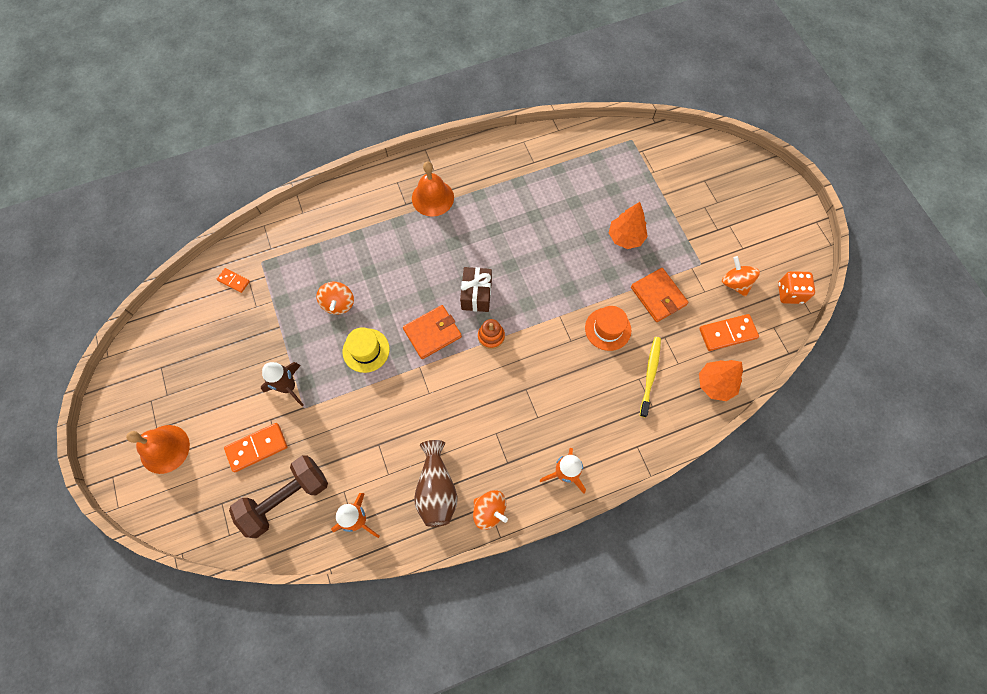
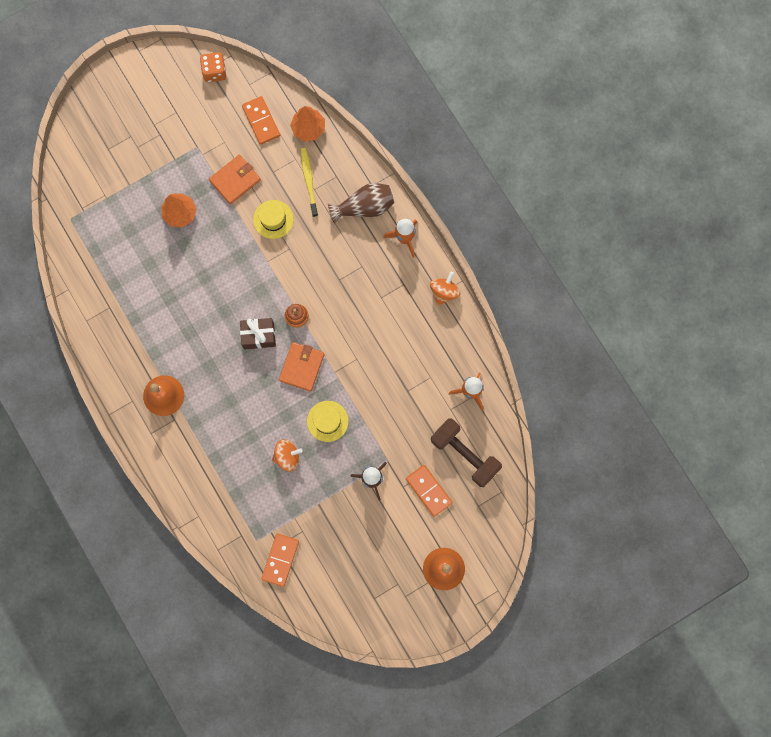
camera: 100 degrees left, 10 degrees up
(233, 281) = (280, 560): orange domino -> orange domino, size x1.72
(432, 333) = (302, 367): orange wallet -> orange wallet turned 60 degrees clockwise
(436, 489) = (435, 336): brown vase -> brown vase (364, 207)
(608, 329) = (273, 219): orange hat -> yellow hat
(650, 374) = (309, 181): yellow toothbrush -> yellow toothbrush turned 75 degrees clockwise
(735, 283) = (212, 117): orange spinning top -> none

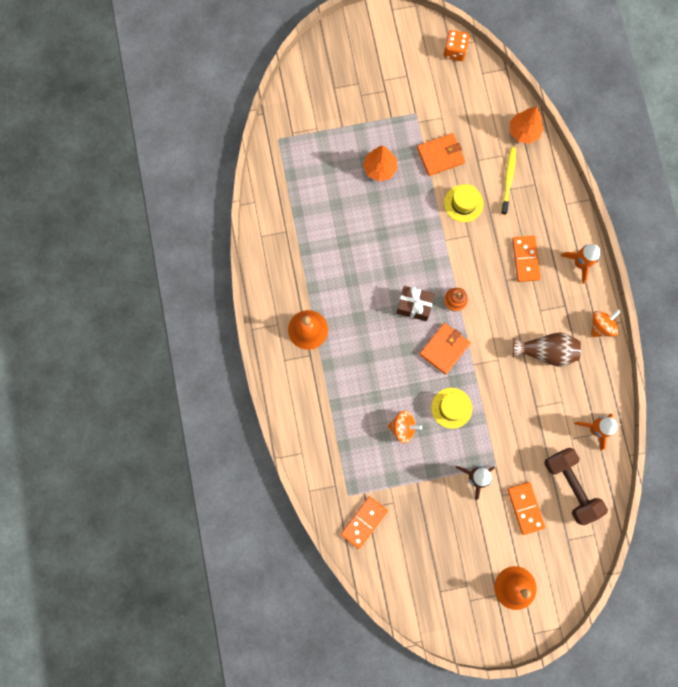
camera: 20 degrees right, 0 degrees up
(261, 121) = (482, 110): orange domino -> orange domino (525, 259)
(364, 207) = (552, 221): brown vase -> brown vase (546, 351)

